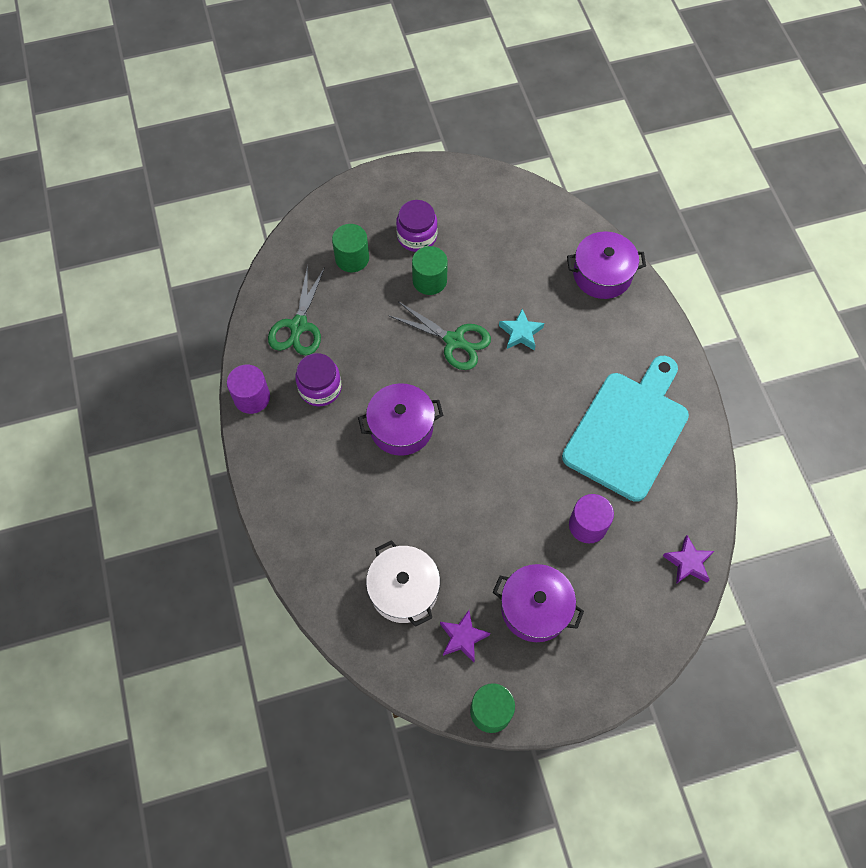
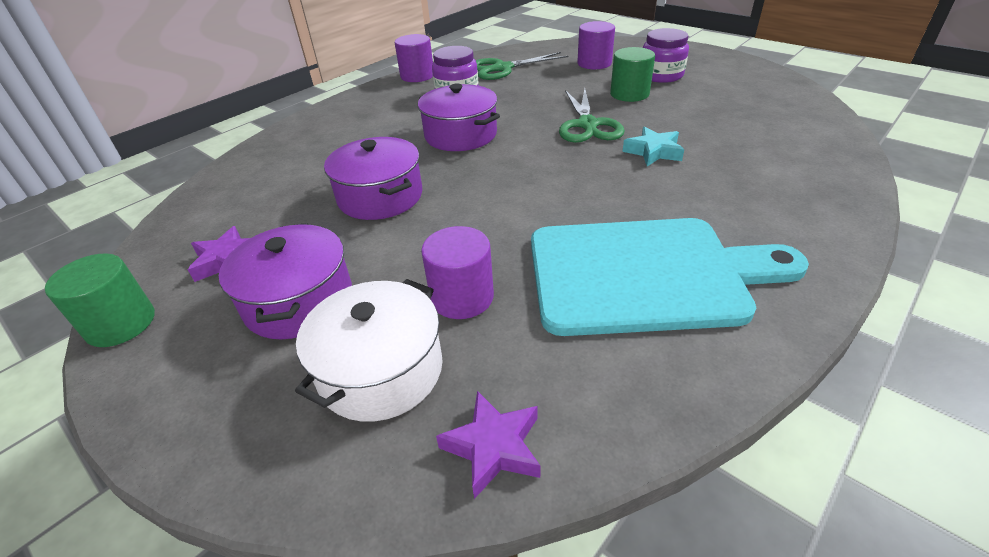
camera: 60 degrees right, 25 degrees down
(352, 258) = (594, 63): green cylinder -> purple cylinder
(404, 589) = (273, 201): white pot -> white pot (381, 370)
(602, 274) = (813, 169): purple pot -> purple pot (380, 197)

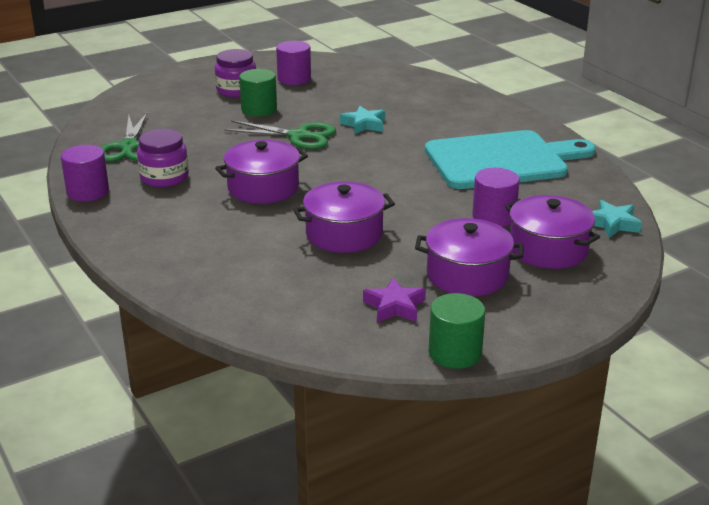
camera: 75 degrees left, 10 degrees down
(381, 370) = (548, 249): white pot -> purple pot
(493, 447) = (612, 224): purple star -> turquoise star
(594, 63) = (174, 107): purple cylinder -> purple cylinder (294, 79)
(645, 274) = (502, 160): turquoise cutting board -> turquoise cutting board turned 60 degrees clockwise

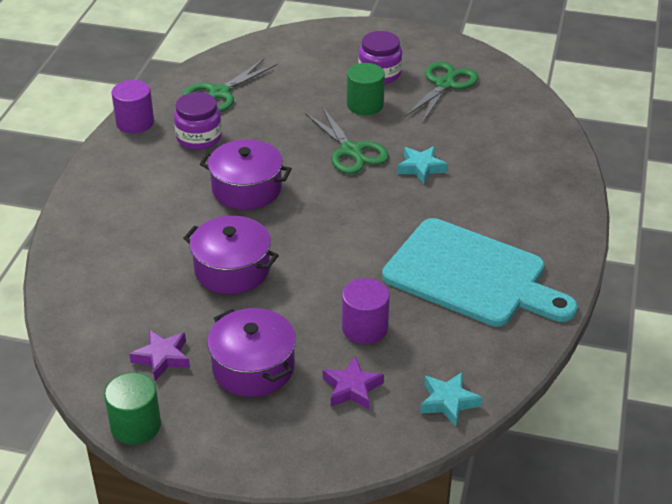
camera: 45 degrees right, 10 degrees up
(294, 79) = (445, 84): purple cylinder -> green scissors
(548, 249) = (352, 388): purple pot -> purple star

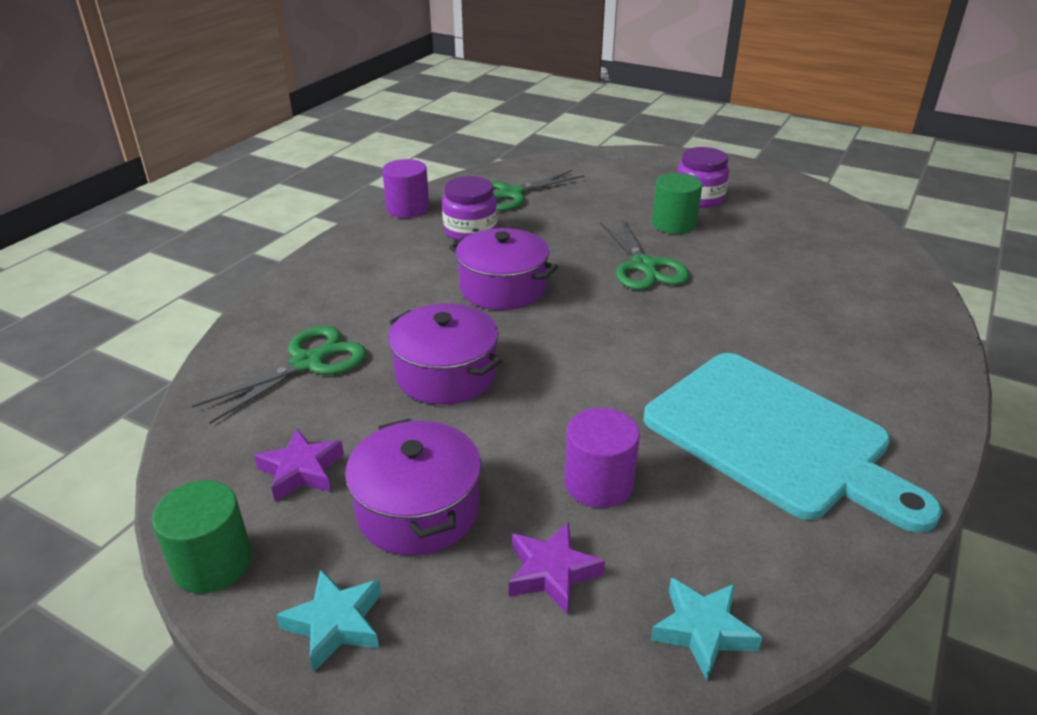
camera: 15 degrees right, 5 degrees down
(421, 168) = (728, 296): turquoise star -> turquoise star (335, 623)
(445, 84) = (775, 216): green scissors -> green scissors (308, 363)

